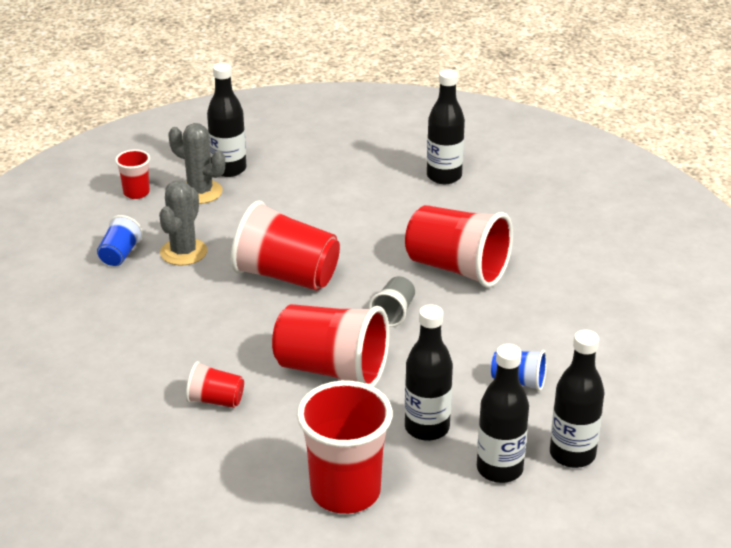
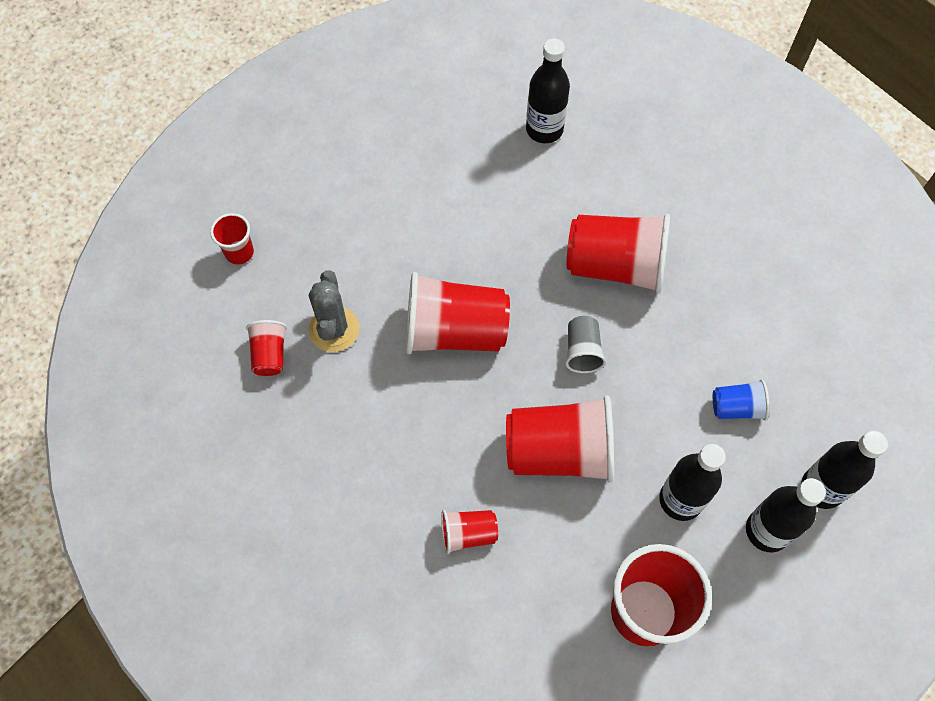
camera: 20 degrees left, 30 degrees up
(120, 254) = (269, 354): blue cup -> red cup
(200, 192) = (307, 230): grey cactus -> none
(229, 169) = (319, 185): black bottle -> none

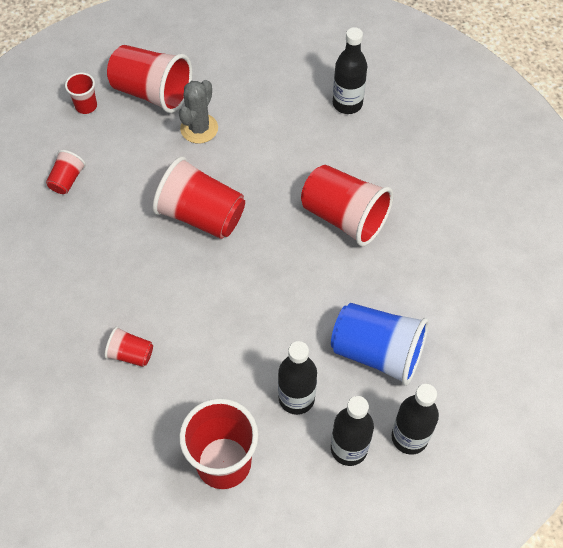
camera: 25 degrees right, 5 degrees down
(334, 329) = (119, 181): grey cactus -> grey cactus (199, 128)
(559, 451) = (228, 327): red cup -> red cup (152, 92)
(582, 351) = (285, 266): grey cup -> none
(737, 407) = (377, 352): blue cup -> blue cup, size x2.02

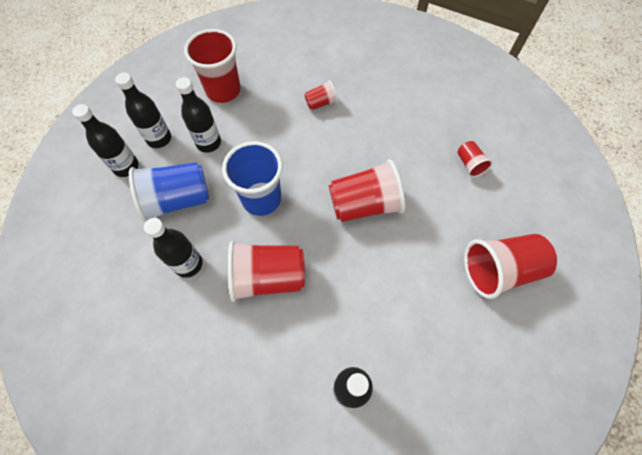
camera: 140 degrees right, 5 degrees up
(86, 106) = (526, 222): red cup -> none
(199, 128) = (434, 267): grey cactus -> none
(292, 291) = (261, 199): none -> blue cup
(408, 278) = (188, 264): none -> black bottle

